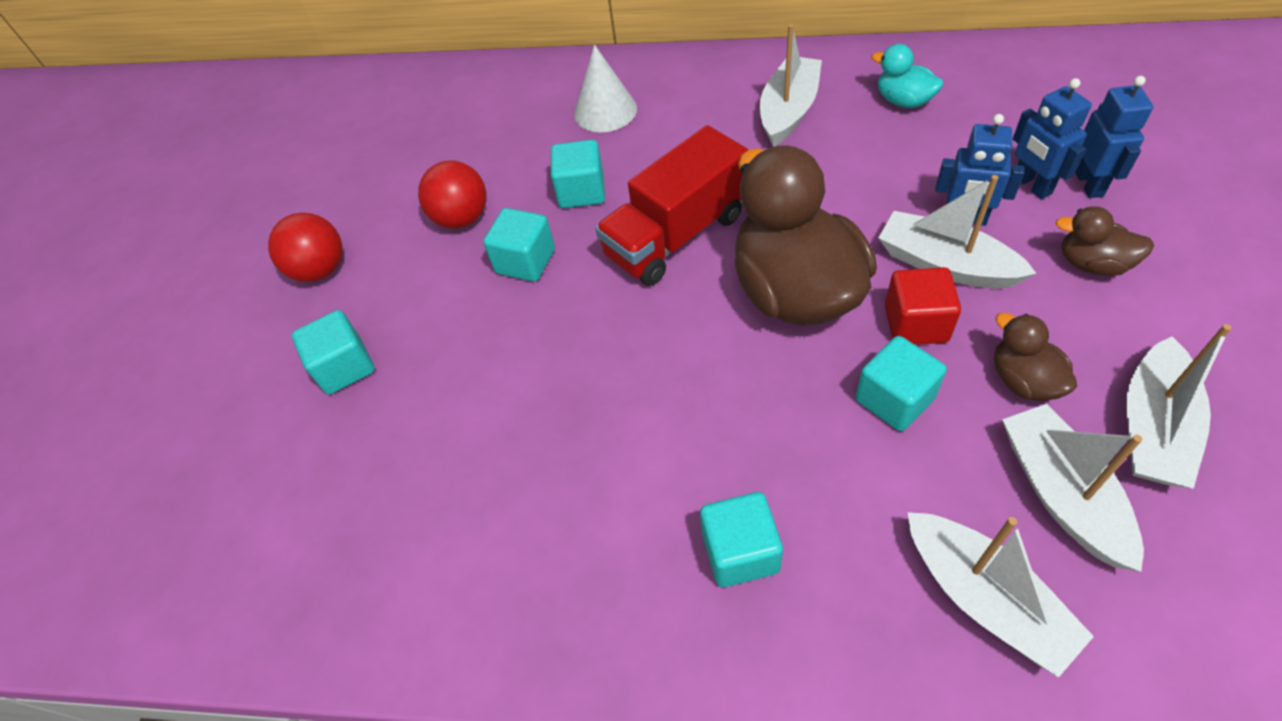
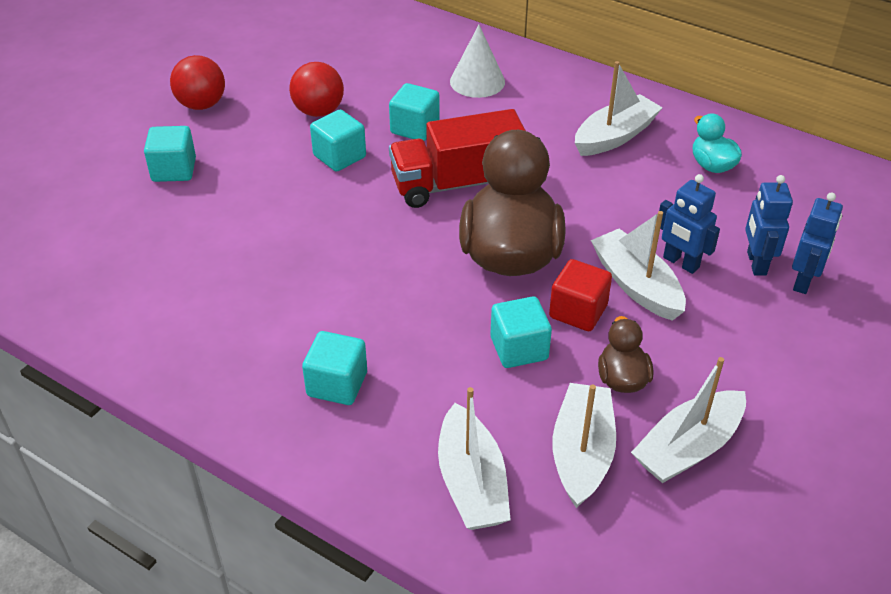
camera: 20 degrees right, 10 degrees down
(1092, 264) = (750, 333): brown duck -> none

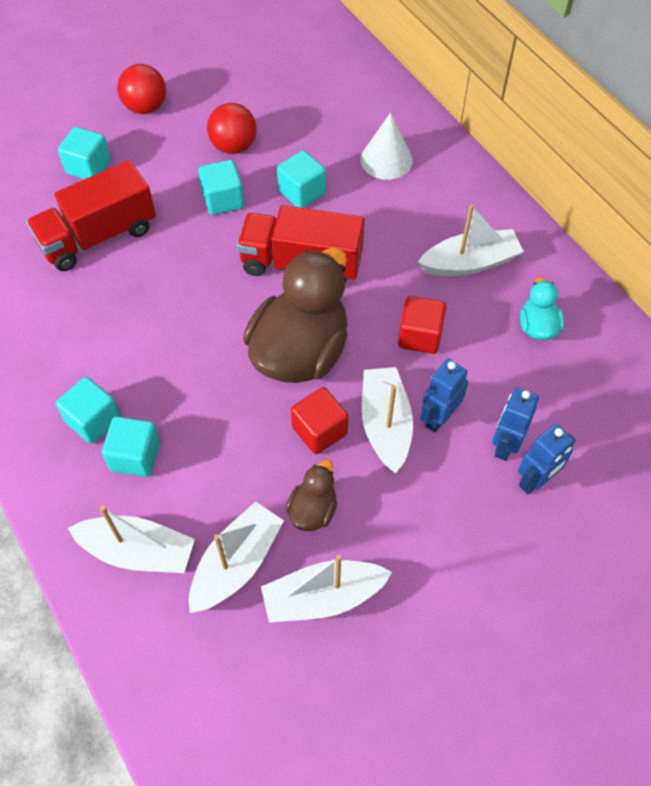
camera: 25 degrees right, 15 degrees up
(227, 224) = (98, 236): none -> red truck
(471, 483) = (138, 551): white boat -> white boat turned 90 degrees counterclockwise
(519, 348) = (249, 446): turquoise cube -> turquoise cube (135, 456)
(613, 205) = (420, 336): none -> red cube
(680, 263) = (438, 417): blue robot -> blue robot turned 60 degrees clockwise

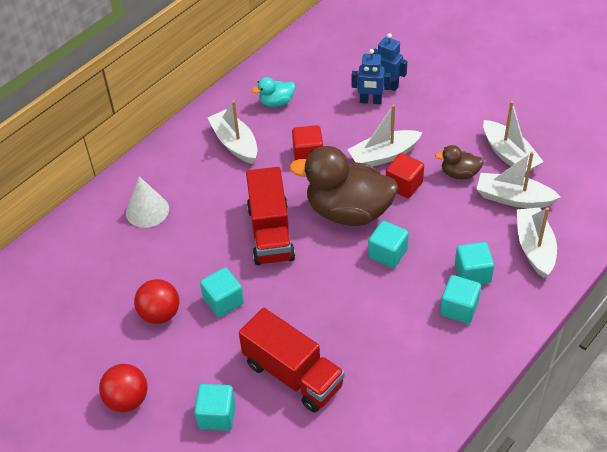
camera: 105 degrees left, 10 degrees down
(302, 192) = (198, 253): turquoise cube -> turquoise cube (387, 254)
(438, 417) = (366, 133): blue robot -> none

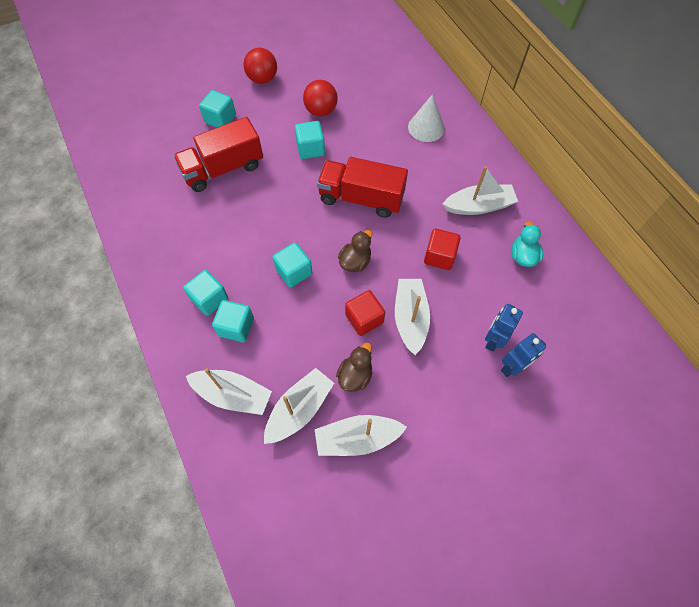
camera: 110 degrees right, 15 degrees up
(348, 212) = (355, 261): brown duck -> brown duck, size x0.46

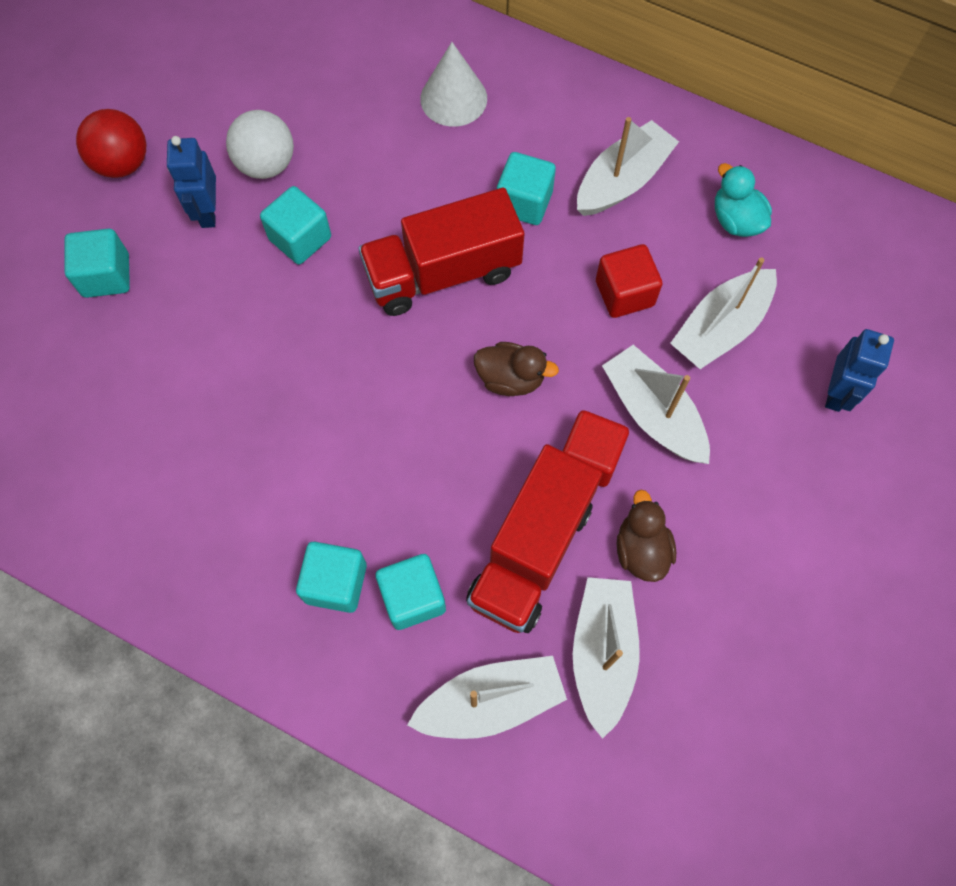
camera: 35 degrees left, 5 degrees up
(223, 168) = (182, 358): red truck -> red truck (531, 552)
(294, 272) = (432, 454): turquoise cube -> turquoise cube (524, 202)
(321, 111) = (266, 164): red ball -> white ball
(355, 261) = (510, 378): brown duck -> brown duck turned 105 degrees clockwise
(357, 438) = (712, 636): white boat -> white boat (720, 328)
(493, 340) = (785, 370): blue robot -> blue robot (208, 211)

